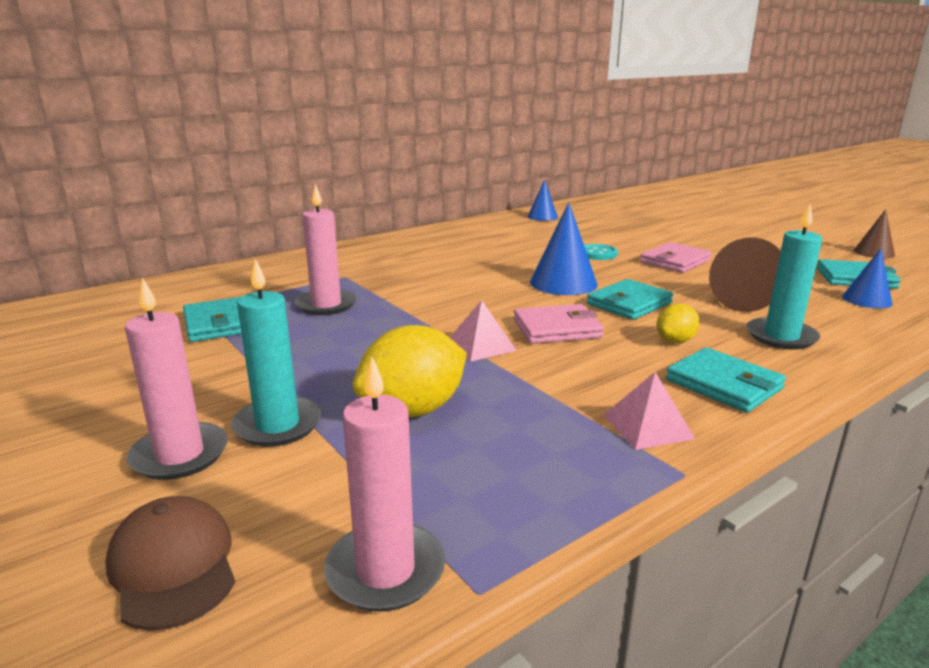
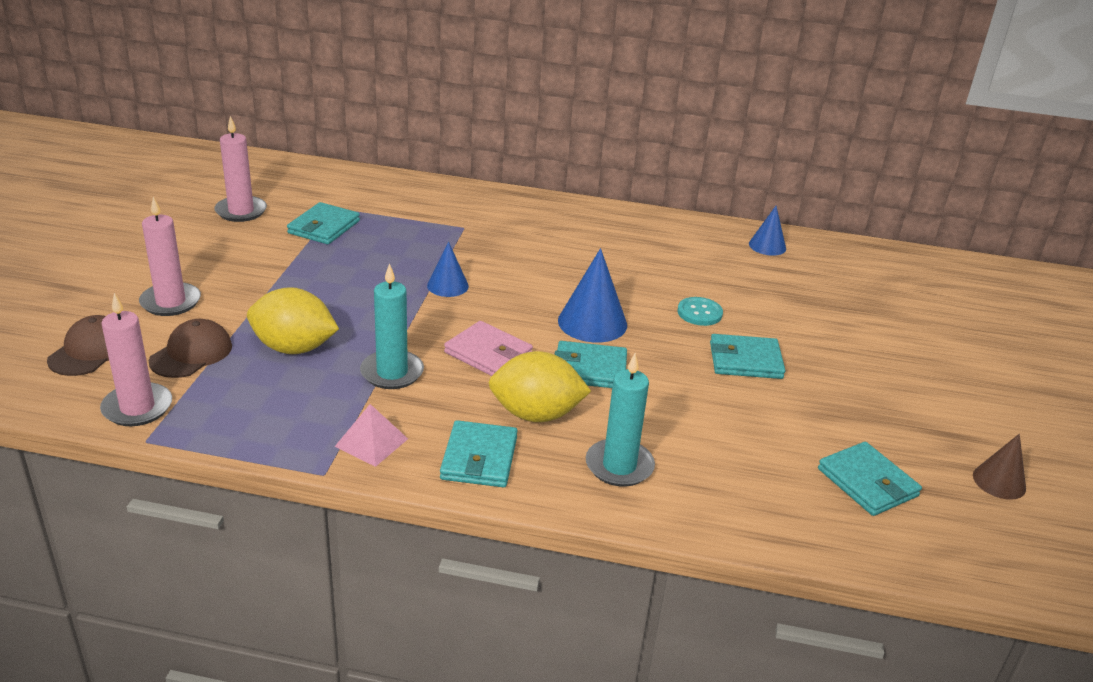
camera: 45 degrees right, 10 degrees up
(277, 425) = (228, 313): turquoise candle -> turquoise candle (392, 372)
(320, 479) = (191, 353): none -> brown cap
(326, 305) = (403, 246): pink candle -> pink candle (241, 211)
(481, 345) = (415, 334): pink pyramid -> none
(675, 261) = (745, 360): pink wallet -> turquoise wallet
(675, 341) = (536, 414): yellow lemon -> yellow lemon, size x1.86
(748, 300) = (691, 429): brown cone -> none
(866, 300) = (800, 500): blue cone -> blue cone (447, 285)

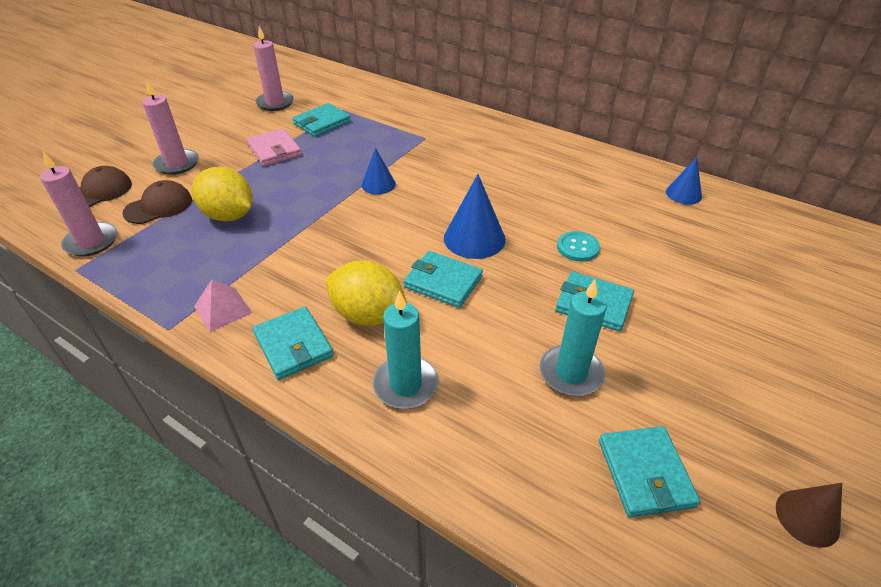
camera: 25 degrees right, 10 degrees up
(392, 372) = (283, 251): turquoise candle -> turquoise candle (571, 373)
(479, 458) = (293, 345): turquoise wallet -> turquoise wallet turned 60 degrees counterclockwise
(488, 353) = (368, 249): pink wallet -> pink wallet (274, 150)

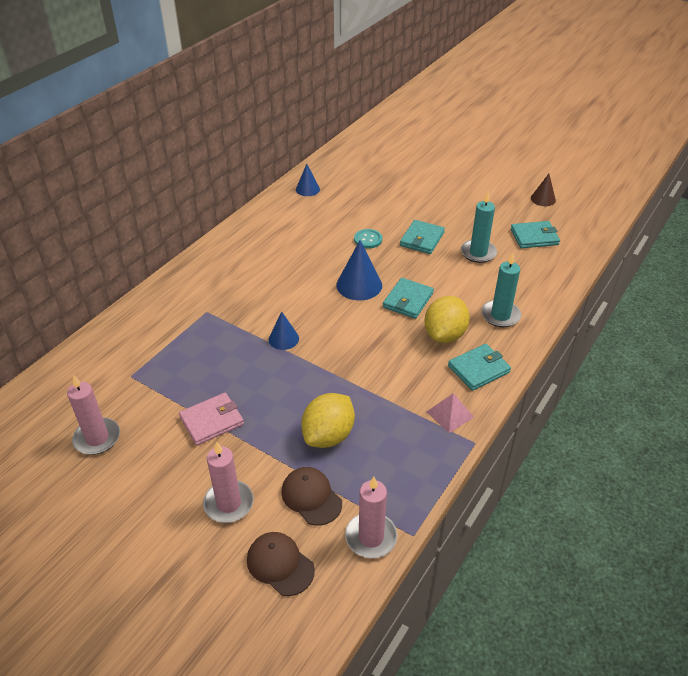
camera: 90 degrees left, 0 degrees up
(322, 123) = (159, 389): turquoise wallet -> none

